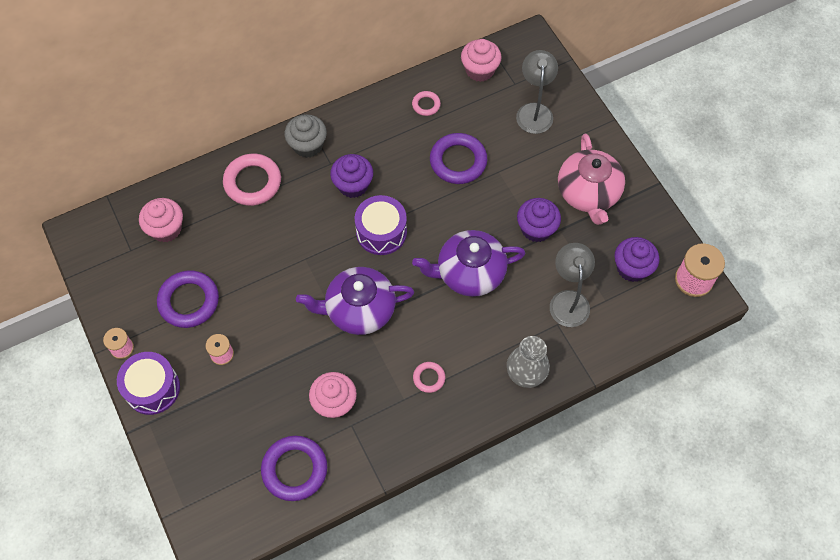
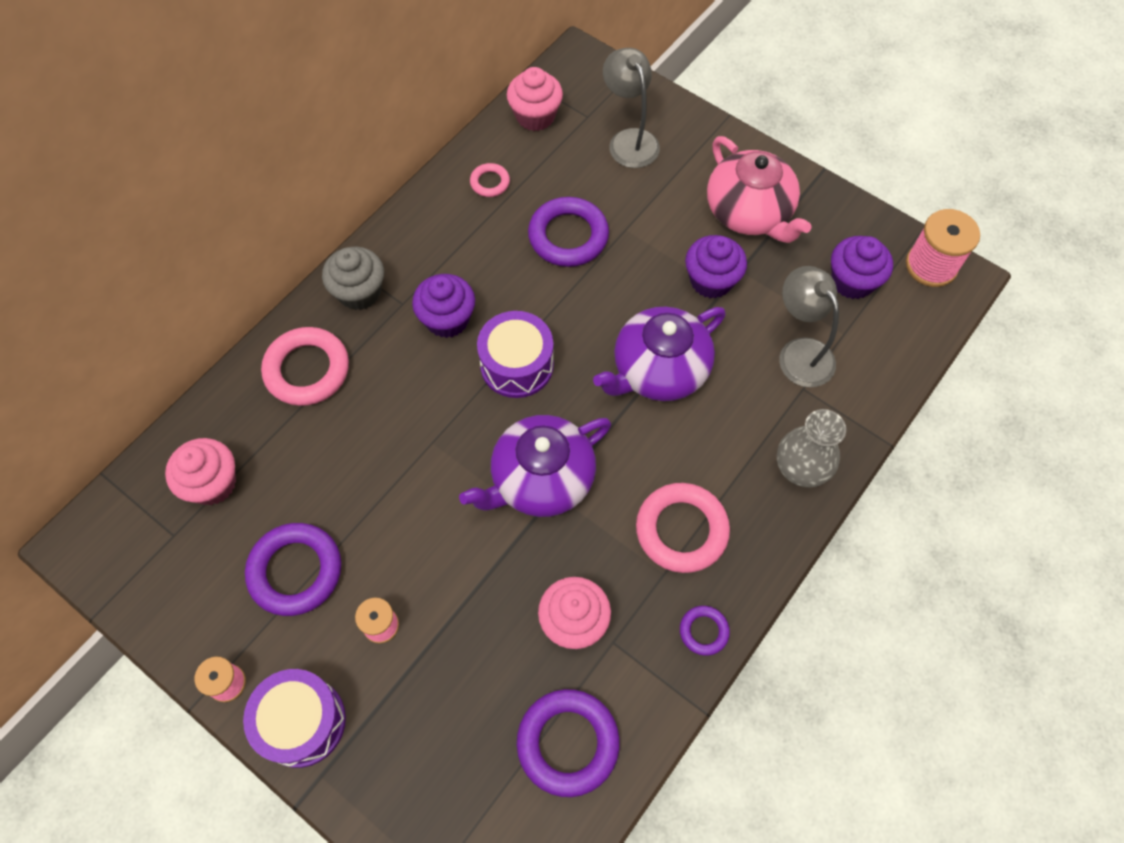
camera: 25 degrees left, 0 degrees up
(409, 443) = (703, 631): none -> purple ring
(429, 378) = (681, 530): pink ring -> pink ring, size x1.96

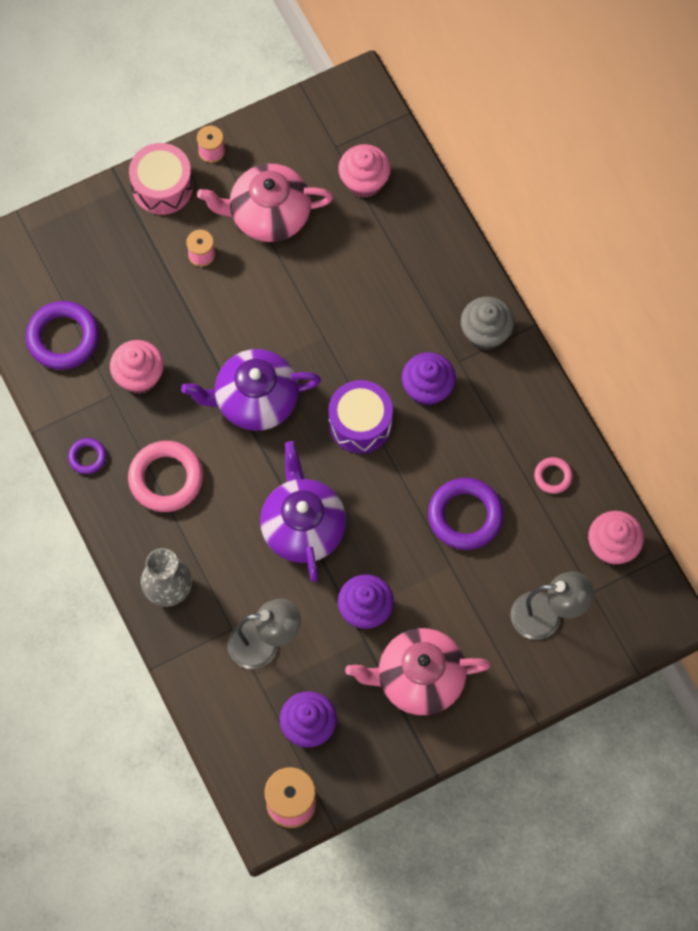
camera: 115 degrees right, 5 degrees up
(295, 571) = (268, 214): purple ring -> pink teapot
(302, 722) = (162, 187): purple drum -> pink drum
(307, 370) = (430, 272): pink ring -> none
(541, 479) = (255, 400): purple teapot -> purple teapot turned 90 degrees counterclockwise

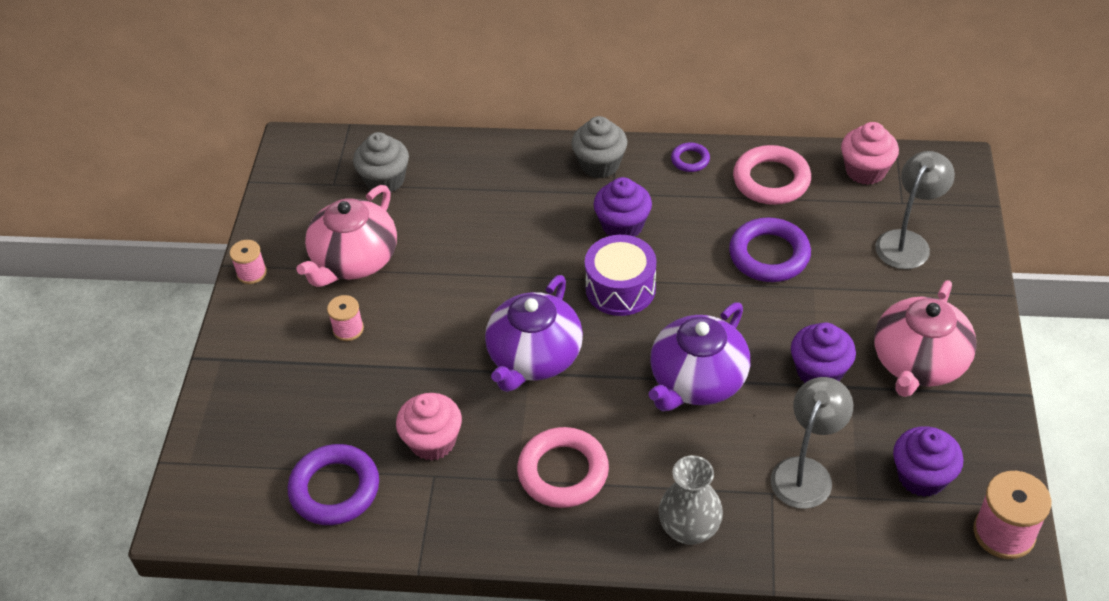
camera: 55 degrees left, 20 degrees down
(87, 457) = (486, 532): purple ring -> purple ring (690, 160)
(162, 187) = (251, 327): pink drum -> none
(303, 527) = (697, 381): purple teapot -> purple teapot turned 75 degrees counterclockwise
(364, 181) = (385, 180): pink cupcake -> grey cupcake
(553, 476) = (771, 180): pink ring -> pink ring, size x1.96

